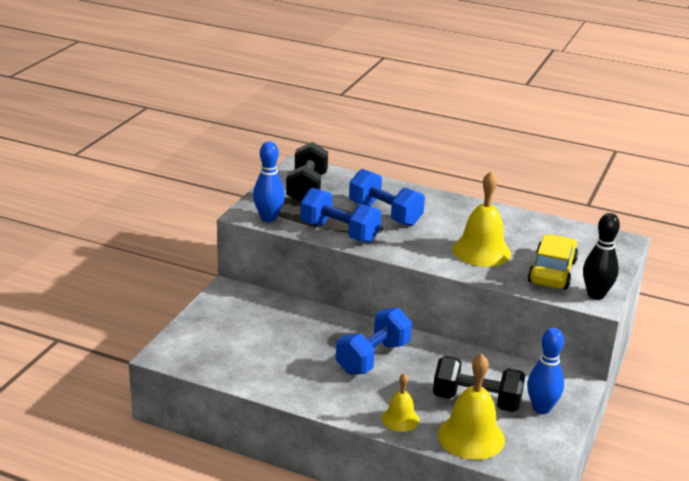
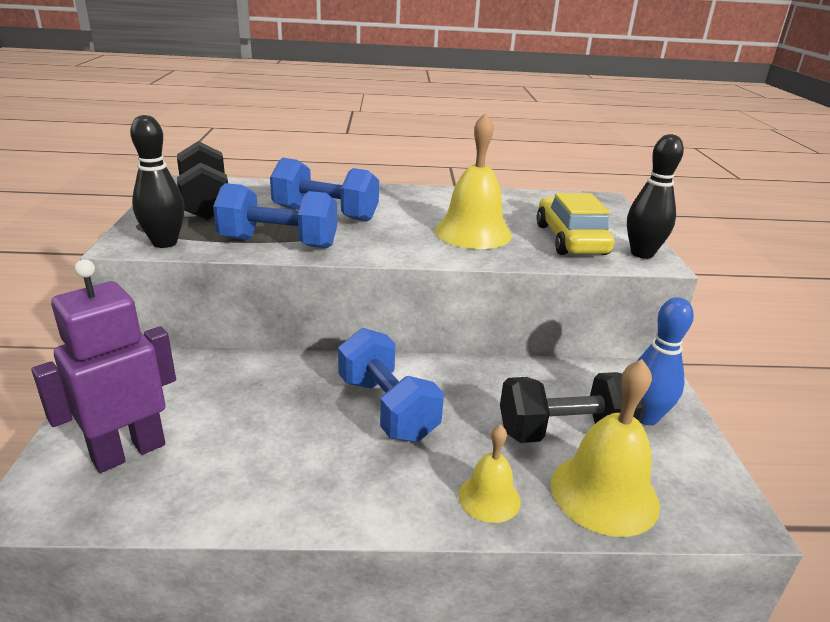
camera: 25 degrees left, 0 degrees up
(217, 342) = (128, 452): none -> purple robot
(268, 218) = (164, 243): blue bowling pin -> black bowling pin
(373, 358) = (387, 408): blue dumbbell -> blue dumbbell turned 45 degrees counterclockwise

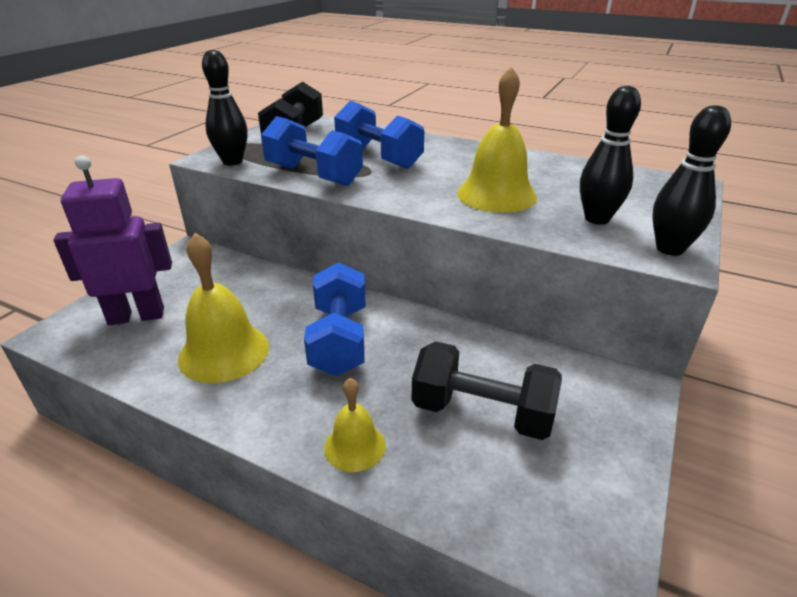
camera: 30 degrees right, 5 degrees up
(570, 239) = (597, 219): yellow car -> black bowling pin
(604, 493) = (468, 485): yellow bell -> yellow bell (224, 352)
(645, 417) = (586, 428): blue bowling pin -> none

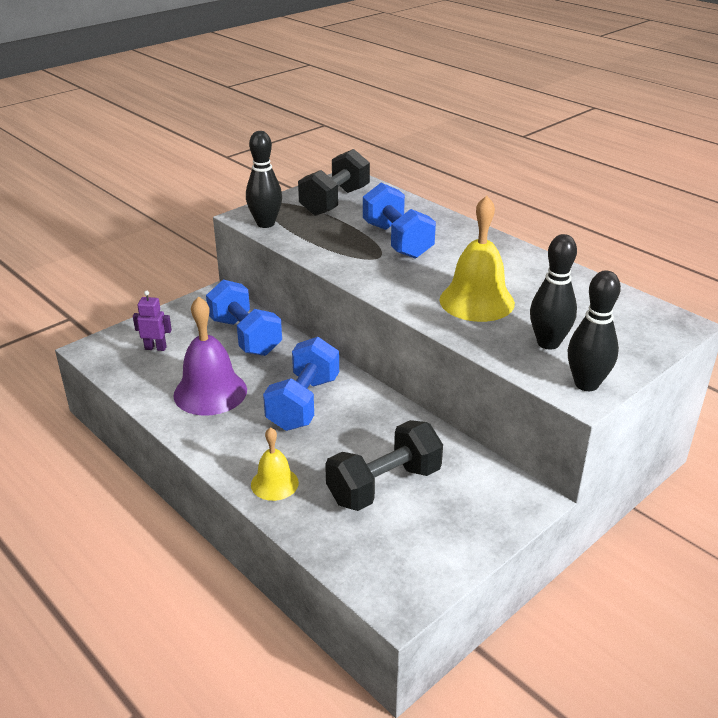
camera: 20 degrees right, 0 degrees up
(136, 316) = (155, 348): purple robot -> purple robot, size x0.48
(224, 352) = (210, 392): yellow bell -> purple bell
(313, 175) = (327, 251): blue dumbbell -> blue dumbbell (245, 336)
(482, 412) = (384, 485): black dumbbell -> black dumbbell turned 75 degrees counterclockwise

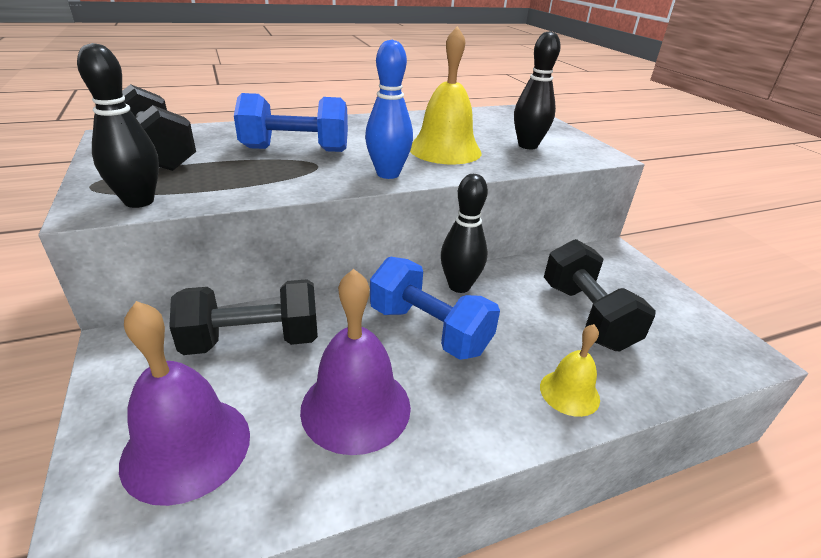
camera: 70 degrees left, 0 degrees up
(155, 348) = (186, 447): purple robot -> purple bell
(245, 336) = (253, 341): blue dumbbell -> black dumbbell
(391, 288) = (388, 174): none -> blue bowling pin
(586, 384) = (590, 150): black bowling pin -> black bowling pin (459, 286)

